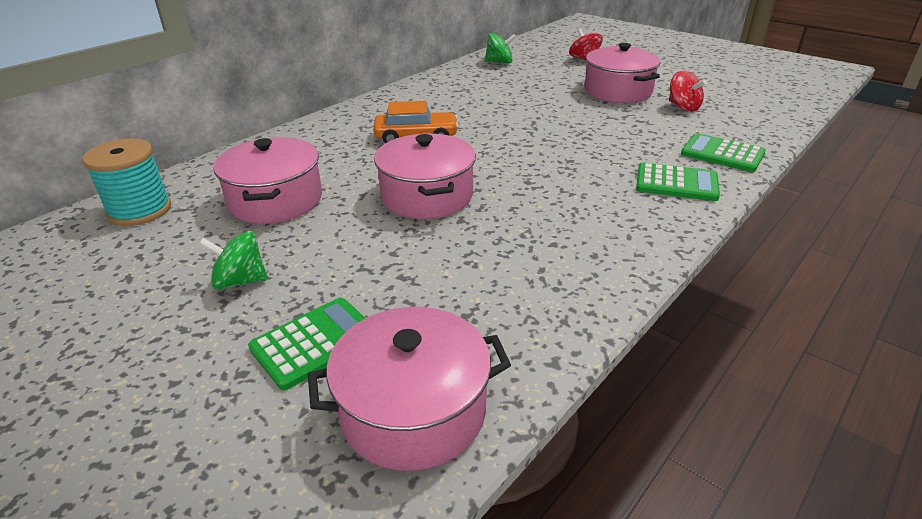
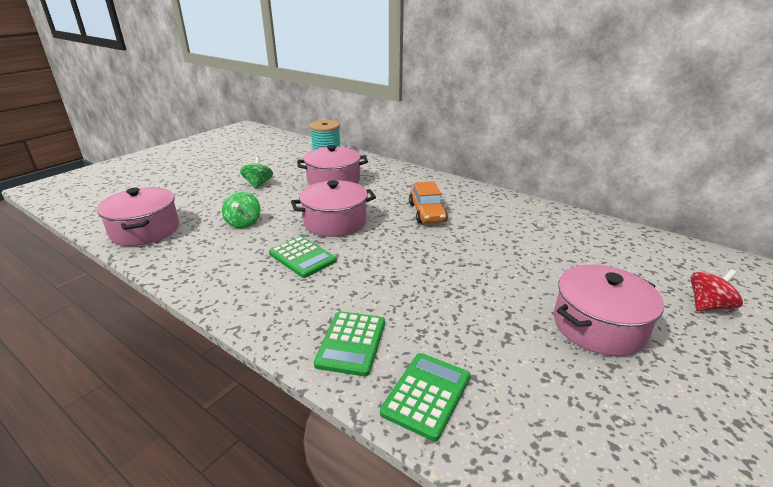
camera: 85 degrees right, 5 degrees down
(315, 342) = (203, 205): green calculator -> green calculator (302, 257)
(499, 62) = (636, 244): green spinning top -> green spinning top (243, 223)
(683, 107) = (573, 383): red spinning top -> none

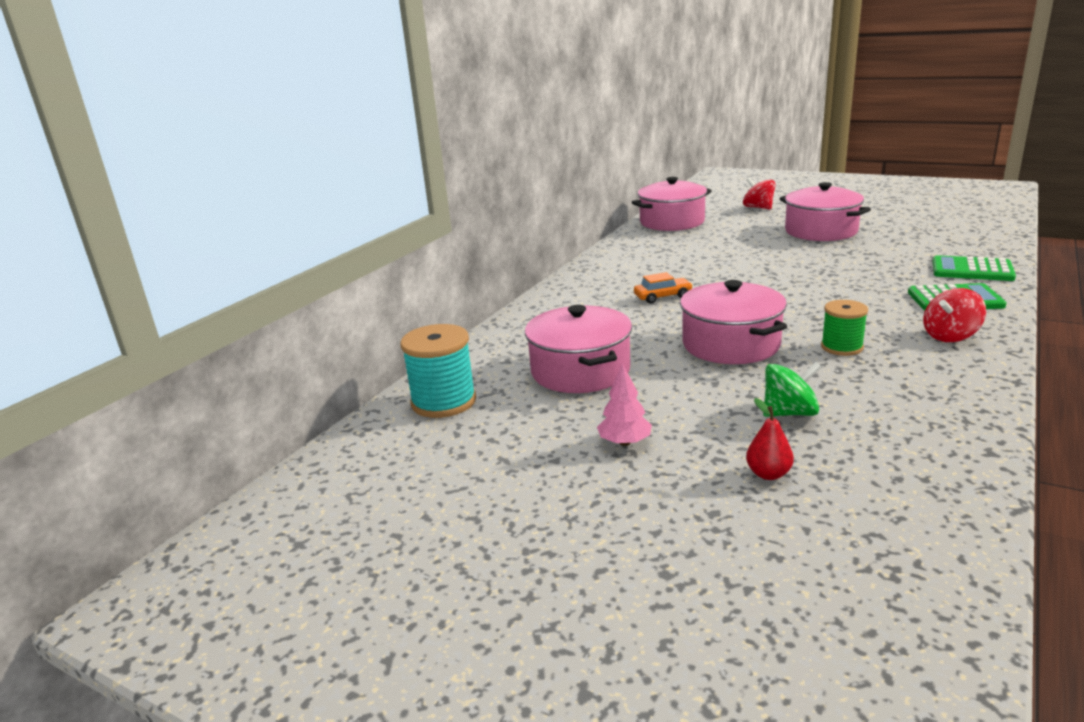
camera: 95 degrees left, 5 degrees down
(145, 230) = (906, 509): pink pot -> pink pot (672, 222)
(202, 208) = (768, 474): none -> red pear
(258, 184) = (625, 442): green spinning top -> pink tree
(283, 309) = (950, 336): none -> red spinning top
(302, 257) = (841, 347): green calculator -> green spool
(427, 212) = (663, 297): orange car -> orange car, size x0.64

